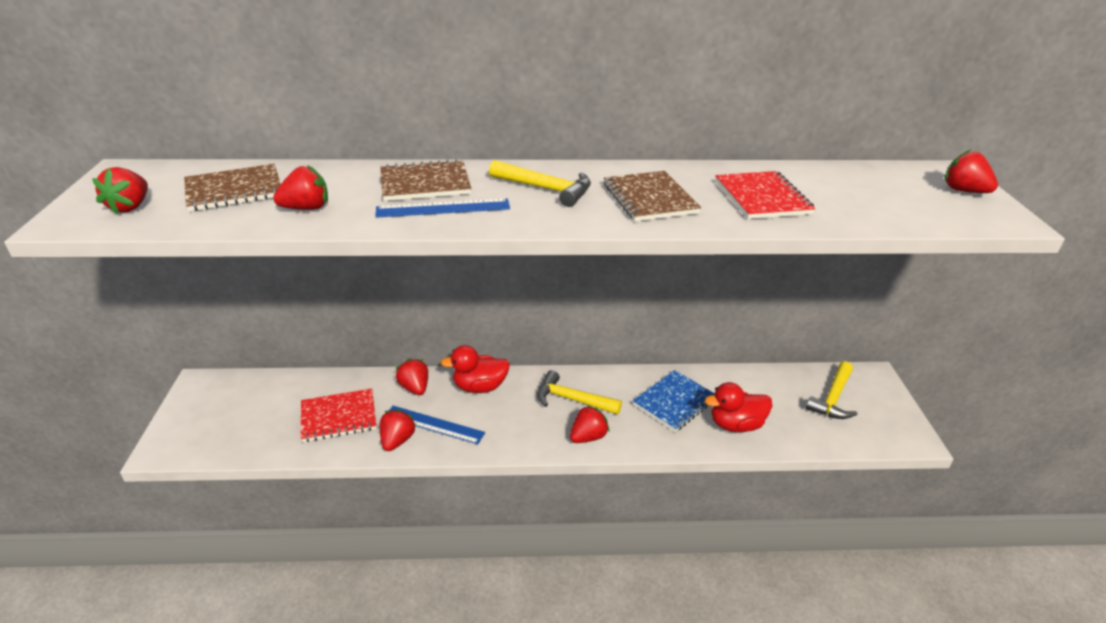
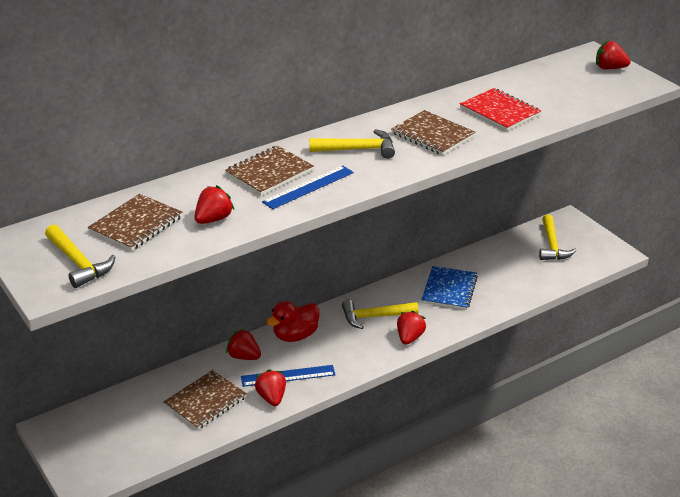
camera: 30 degrees left, 0 degrees up
(130, 207) = (78, 263): red strawberry -> yellow hammer
(338, 417) = (205, 401): red notebook -> brown notebook
(735, 425) = (502, 289): red duck -> none

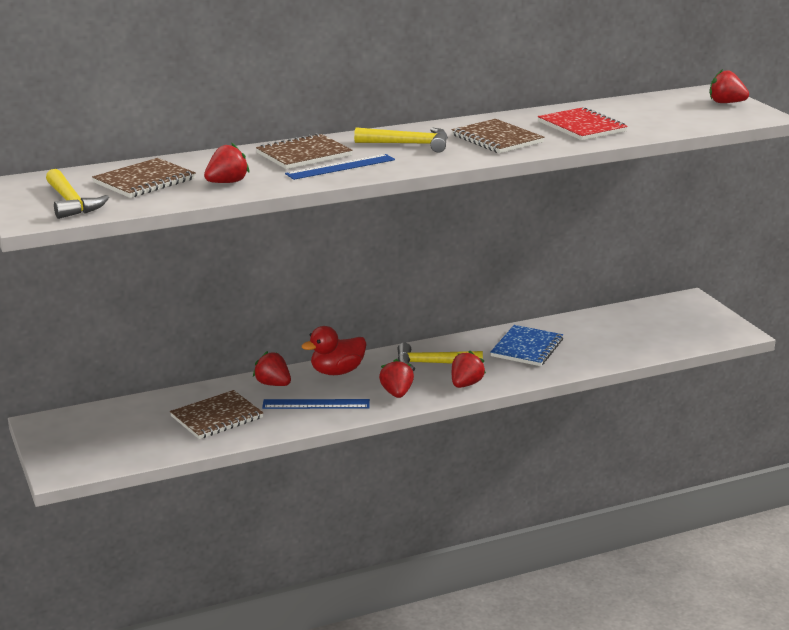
camera: 10 degrees right, 10 degrees down
(271, 398) = (291, 421): red strawberry -> red strawberry (397, 393)
(552, 245) = (662, 320): yellow hammer -> none

